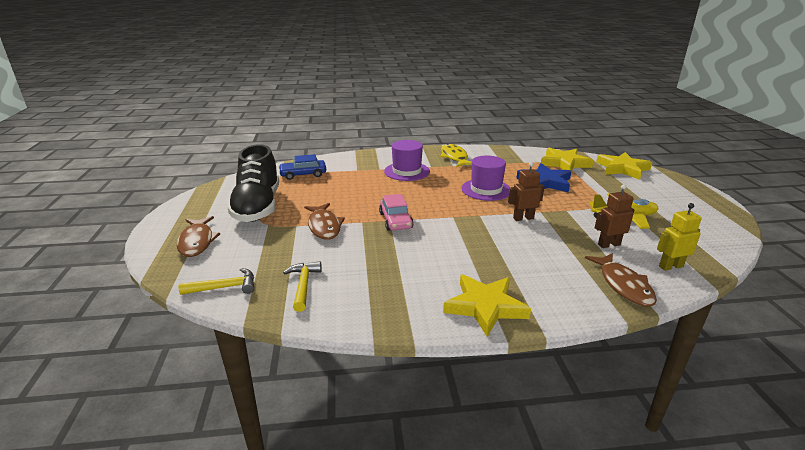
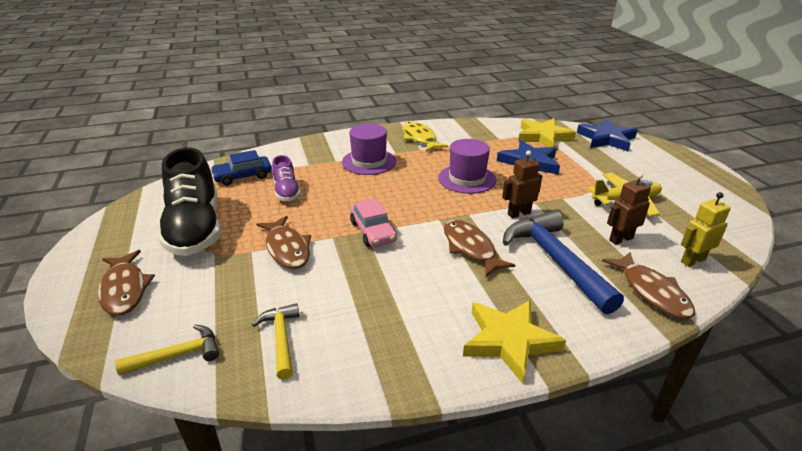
camera: 10 degrees left, 5 degrees up
(334, 187) = (286, 192): none -> purple shoe
(473, 239) = (470, 248): none -> brown fish
(544, 254) = (555, 260): none -> blue hammer
(622, 169) = (606, 139): yellow star -> blue star

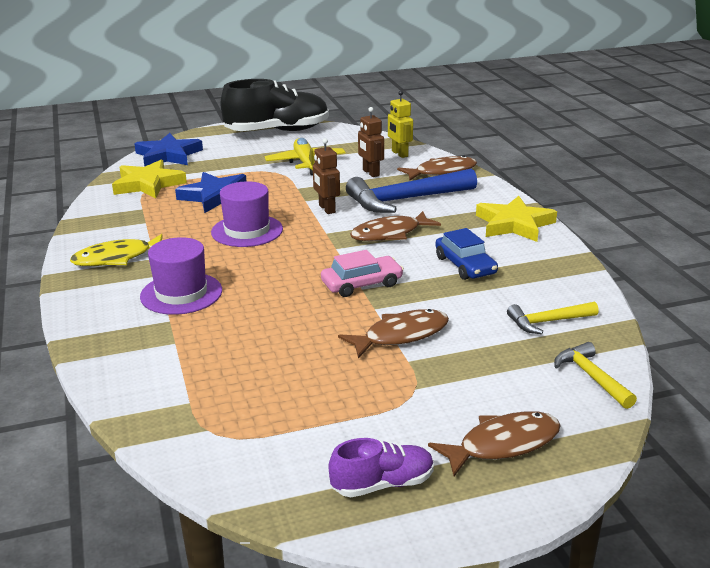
camera: 90 degrees left, 5 degrees down
(195, 228) = (358, 416): black shoe -> black shoe (277, 131)
(243, 176) = (200, 400): blue car -> blue car (465, 265)
(286, 192) = (259, 352): purple shoe -> purple shoe (383, 484)

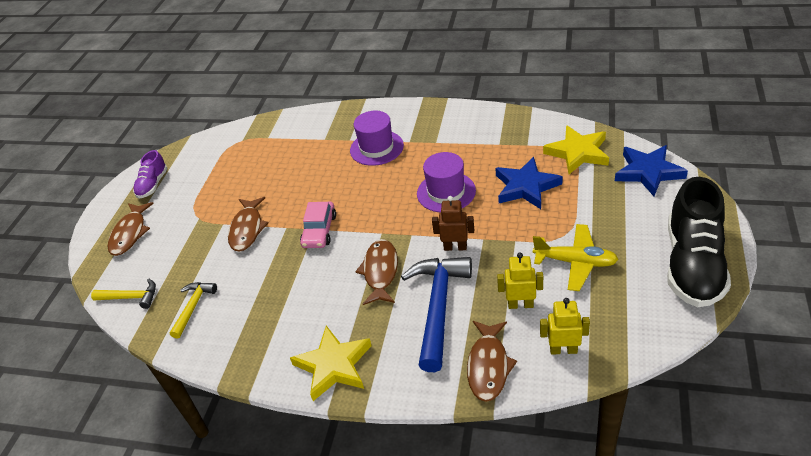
camera: 125 degrees right, 15 degrees up
(117, 258) = (447, 127): yellow fish -> none
(370, 173) = (520, 304): brown robot -> yellow robot
(465, 265) = (296, 297): blue car -> none

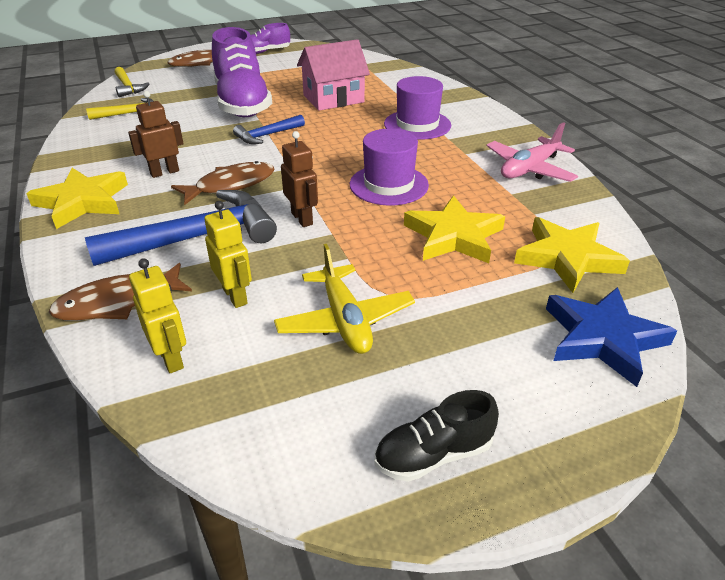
camera: 50 degrees right, 5 degrees down
(247, 229) = (242, 103): brown fish -> purple shoe
(292, 175) = (333, 99): none -> pink house
(319, 230) = (267, 135): pink car -> blue hammer
(327, 305) = (164, 172): none -> brown robot
(478, 124) = (529, 169): none -> pink plane
(526, 187) = (454, 236): blue star -> yellow star
(693, 265) = (433, 455): black shoe -> black shoe, size x0.50

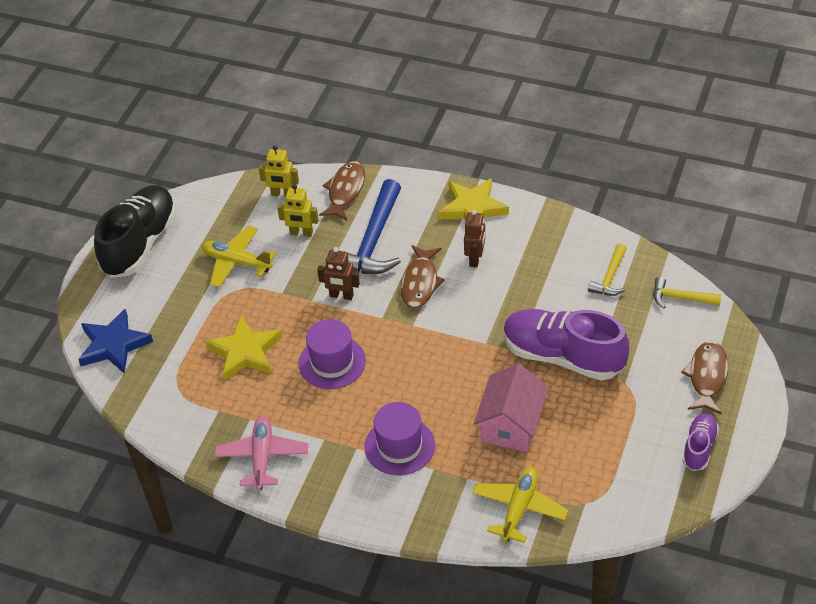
camera: 135 degrees right, 10 degrees up
(267, 135) = (479, 339): blue hammer -> none
(394, 77) = (519, 508): none -> yellow plane
(433, 455) = (140, 243): black shoe -> black shoe, size x1.99
(567, 258) = (169, 386): yellow star -> none

